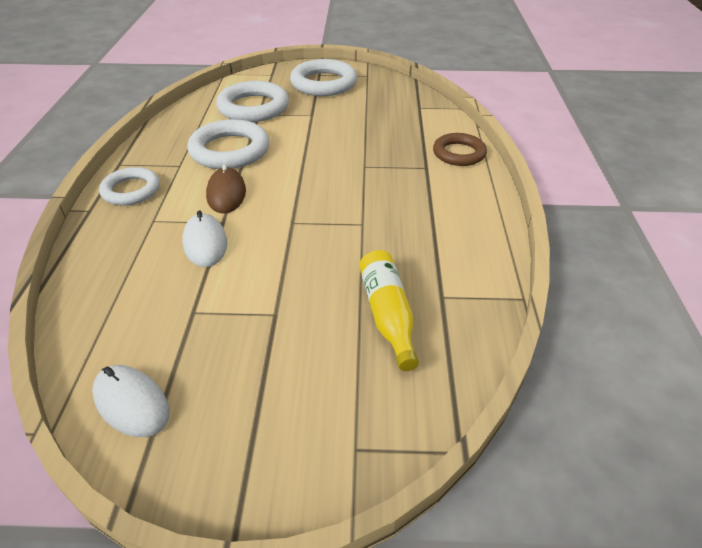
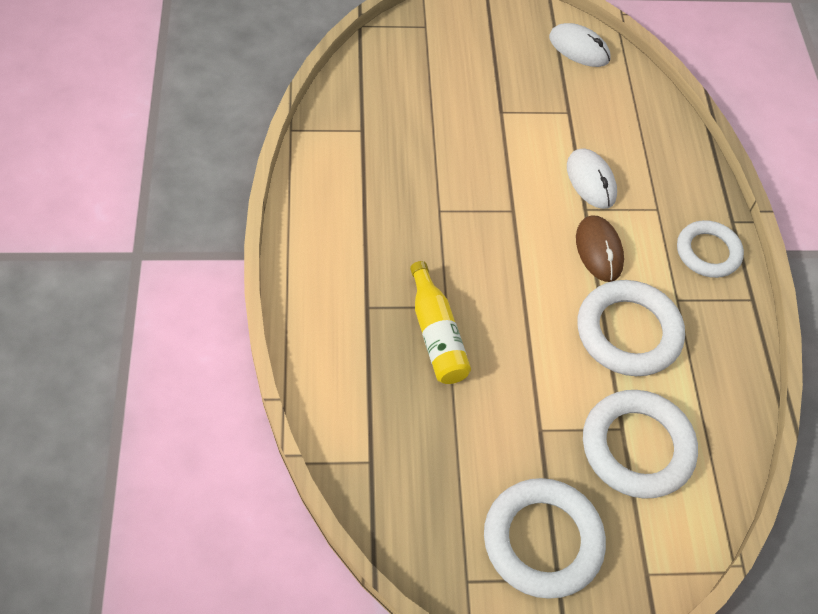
camera: 170 degrees right, 15 degrees up
(387, 315) = (409, 112): yellow bottle -> yellow bottle (436, 334)
(459, 153) = (321, 337): brown ring -> none

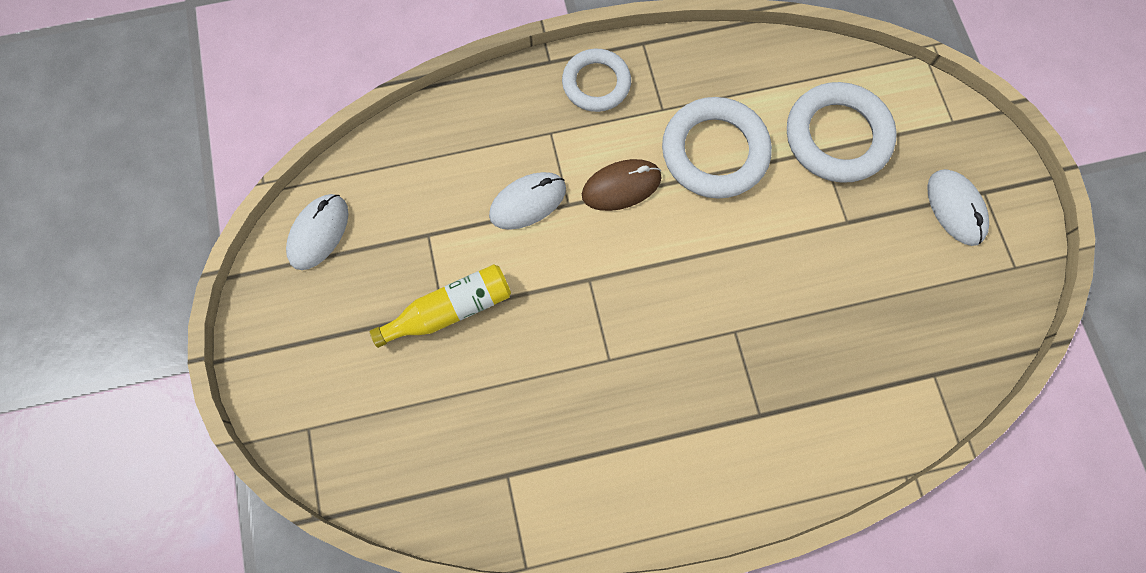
camera: 95 degrees left, 15 degrees up
(436, 334) = (772, 336): yellow bottle -> yellow bottle (450, 310)
(542, 541) = (955, 208): white ring -> white mouse

